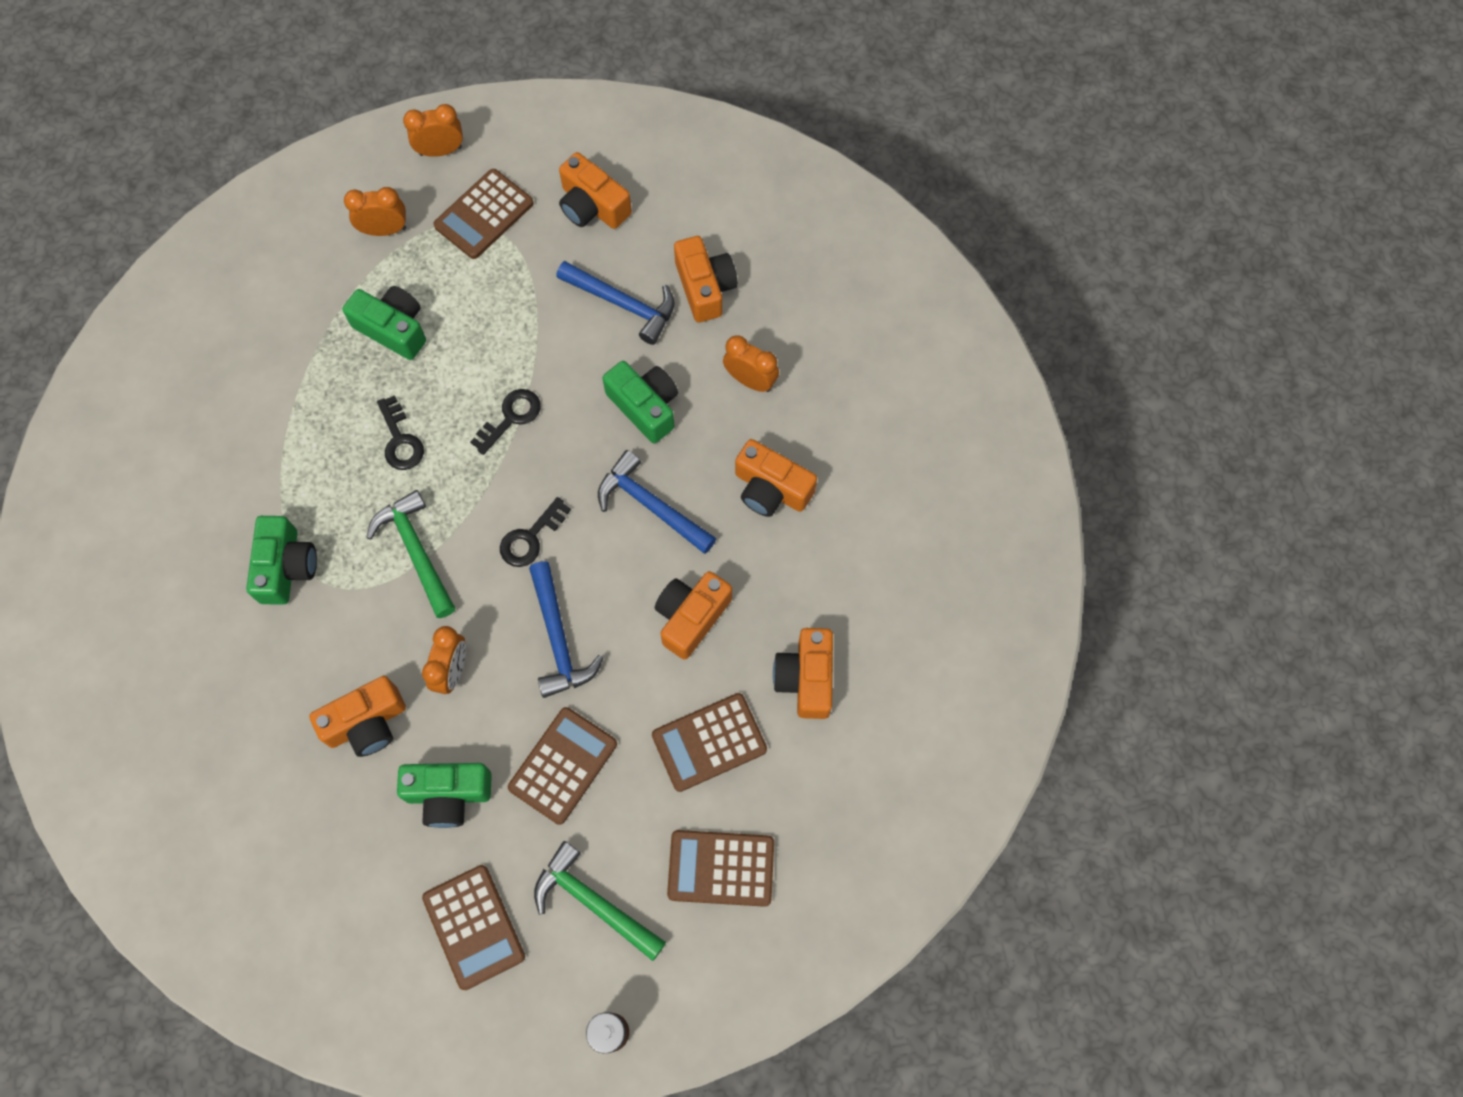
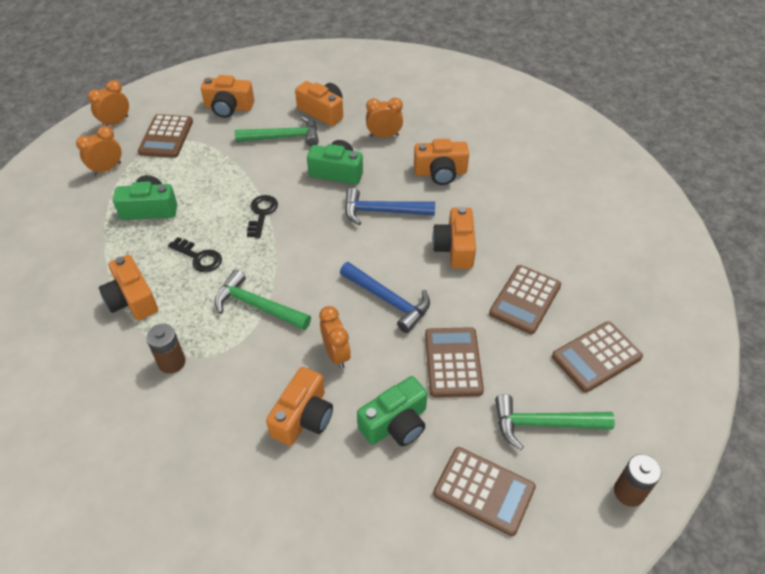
camera: 35 degrees left, 20 degrees down
(286, 567) = (172, 362): green camera -> brown battery
(531, 538) = (325, 261): black key -> none
(623, 304) = (284, 137): blue hammer -> green hammer
(806, 678) = (544, 241): orange camera -> orange camera (132, 299)

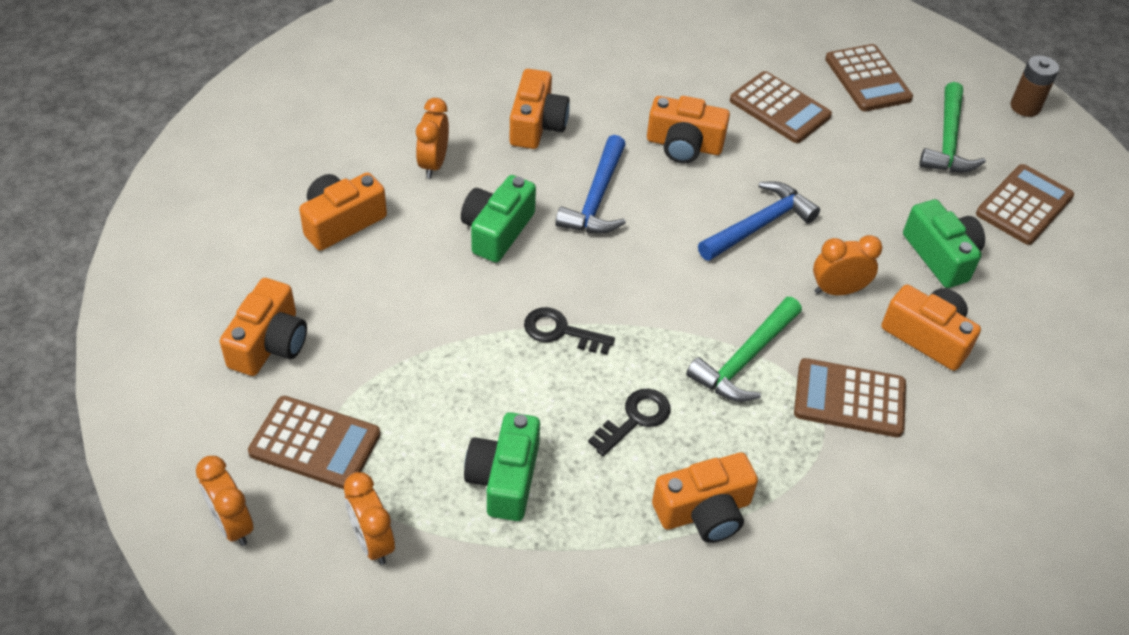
camera: 80 degrees left, 0 degrees up
(172, 362) = (830, 467): brown battery -> none
(284, 137) = (387, 280): green hammer -> none
(453, 362) = (862, 189): brown calculator -> brown calculator (849, 399)

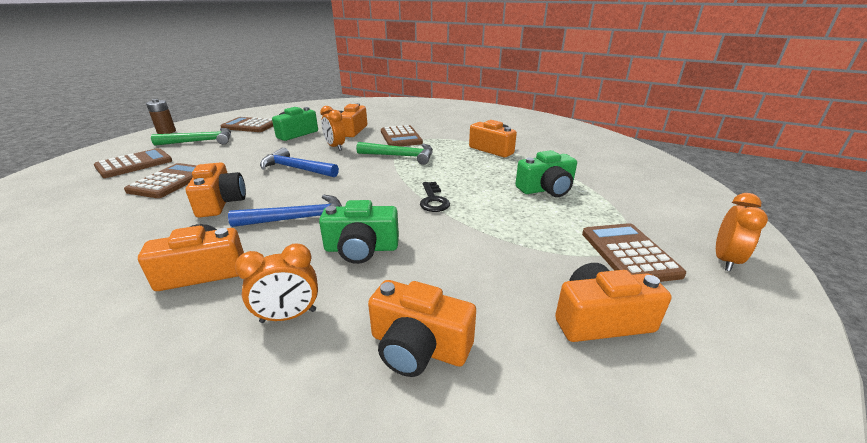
camera: 115 degrees left, 20 degrees down
(372, 542) = (639, 210): orange clock -> none
(635, 419) = (467, 170): black key -> none

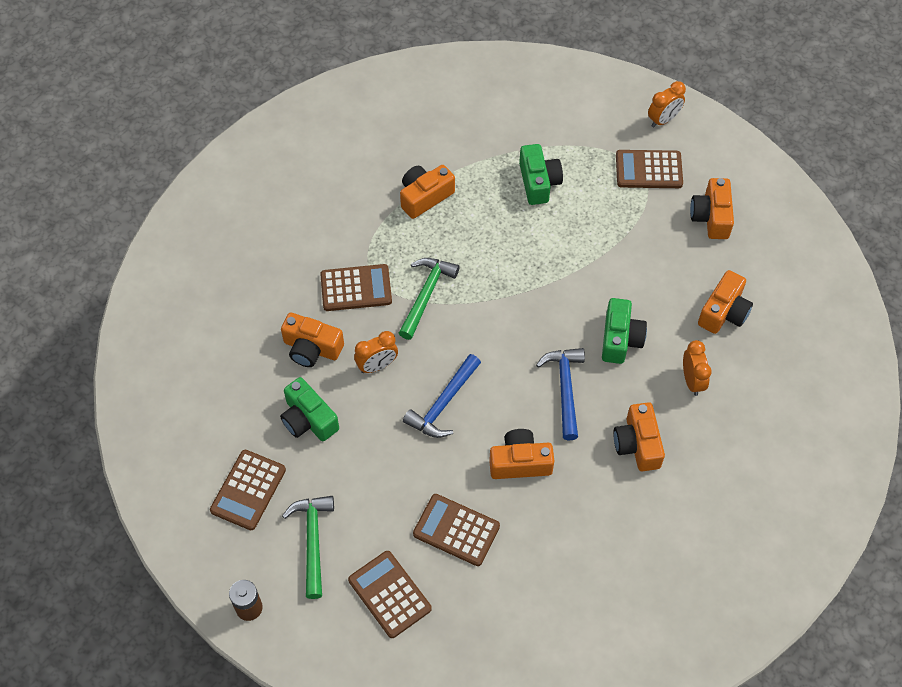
camera: 80 degrees left, 30 degrees up
(433, 200) = (545, 278): black key -> none
(725, 260) = (663, 120): orange clock -> orange clock turned 105 degrees clockwise

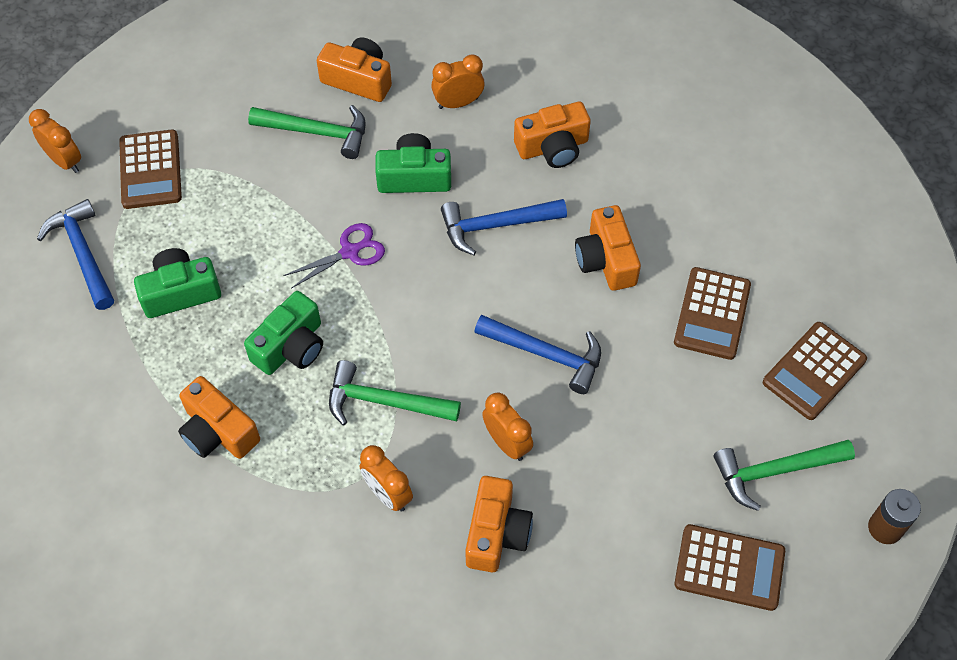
camera: 100 degrees left, 0 degrees up
(308, 419) = (607, 513): green camera -> green camera (291, 347)
(356, 288) = (388, 494): brown calculator -> orange clock
(556, 287) = (349, 252): none -> purple scissors
(580, 128) = (83, 253): none -> blue hammer
(672, 278) = (317, 132): none -> green hammer
(711, 217) = (220, 100): orange camera -> none

